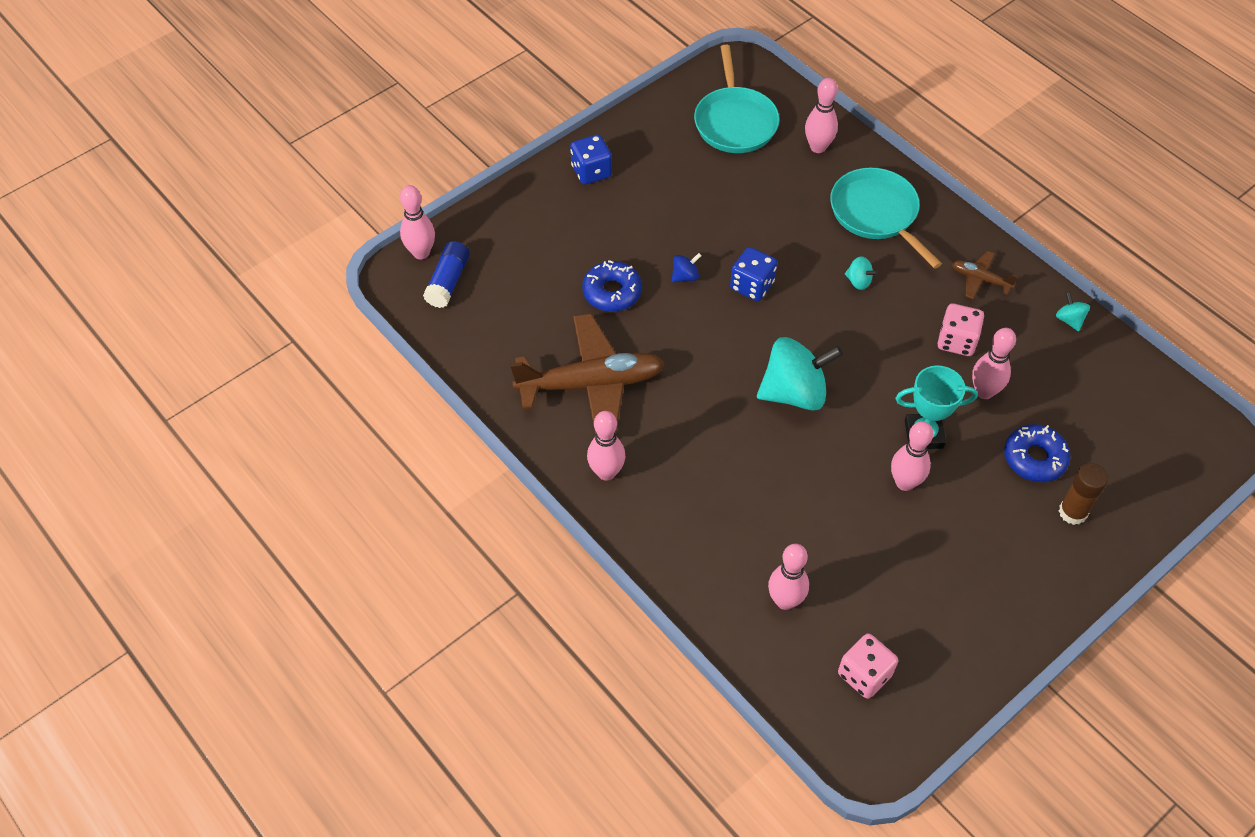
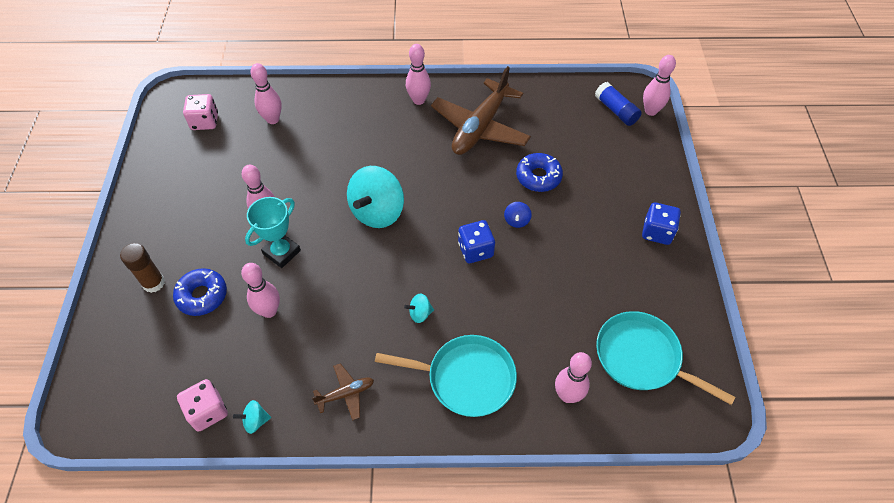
camera: 130 degrees right, 0 degrees up
(956, 341) = (317, 330): pink dice -> pink dice (208, 411)
(1069, 320) = (255, 421): turquoise spinning top -> turquoise spinning top turned 150 degrees clockwise

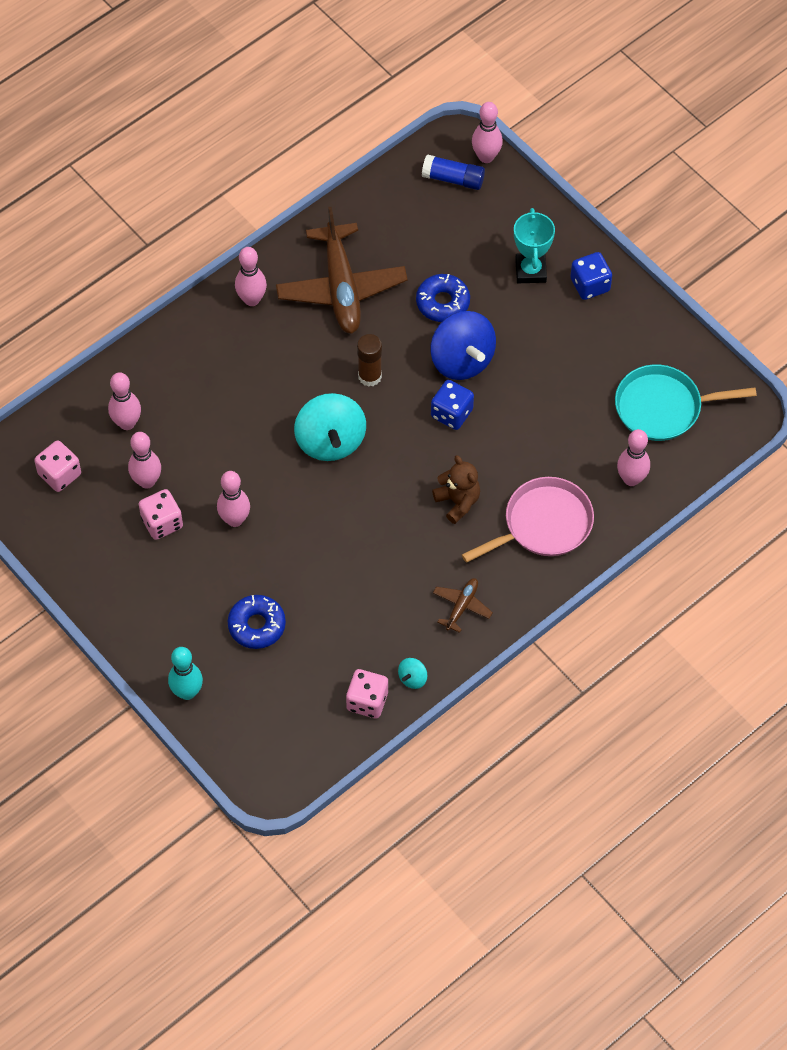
camera: 40 degrees left, 5 degrees up
(112, 306) = (187, 692): none -> turquoise bowling pin
(154, 283) = (200, 648): brown glue stick -> brown glue stick (370, 376)
(225, 188) = (162, 522): none -> pink dice
(269, 311) = (329, 594): pink bowling pin -> pink bowling pin (147, 481)
(282, 252) = (284, 539): turquoise trophy -> turquoise trophy (530, 271)
(420, 313) = (458, 502): turquoise spinning top -> brown teddy bear
(466, 378) = (543, 524): turquoise pan -> pink pan
(516, 221) = (462, 360): blue spinning top -> blue spinning top, size x2.31

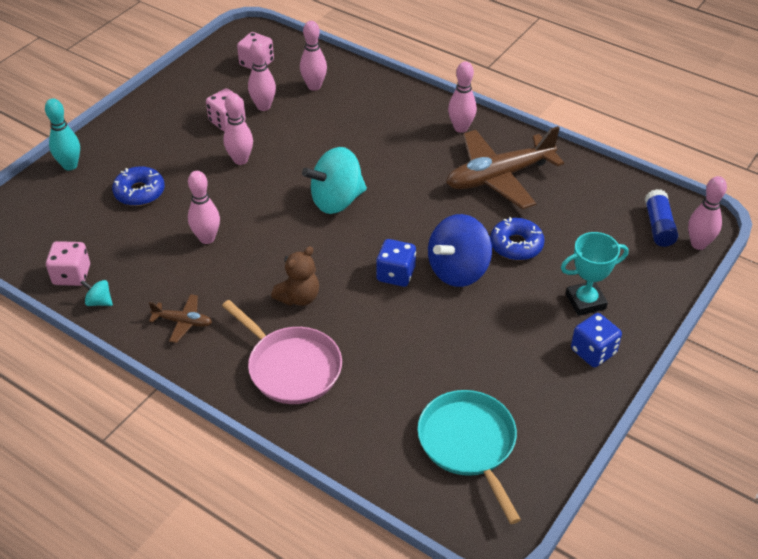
camera: 75 degrees right, 15 degrees down
(370, 376) = (414, 212): brown glue stick -> none
(631, 479) = (368, 432): pink bowling pin -> pink bowling pin (207, 238)

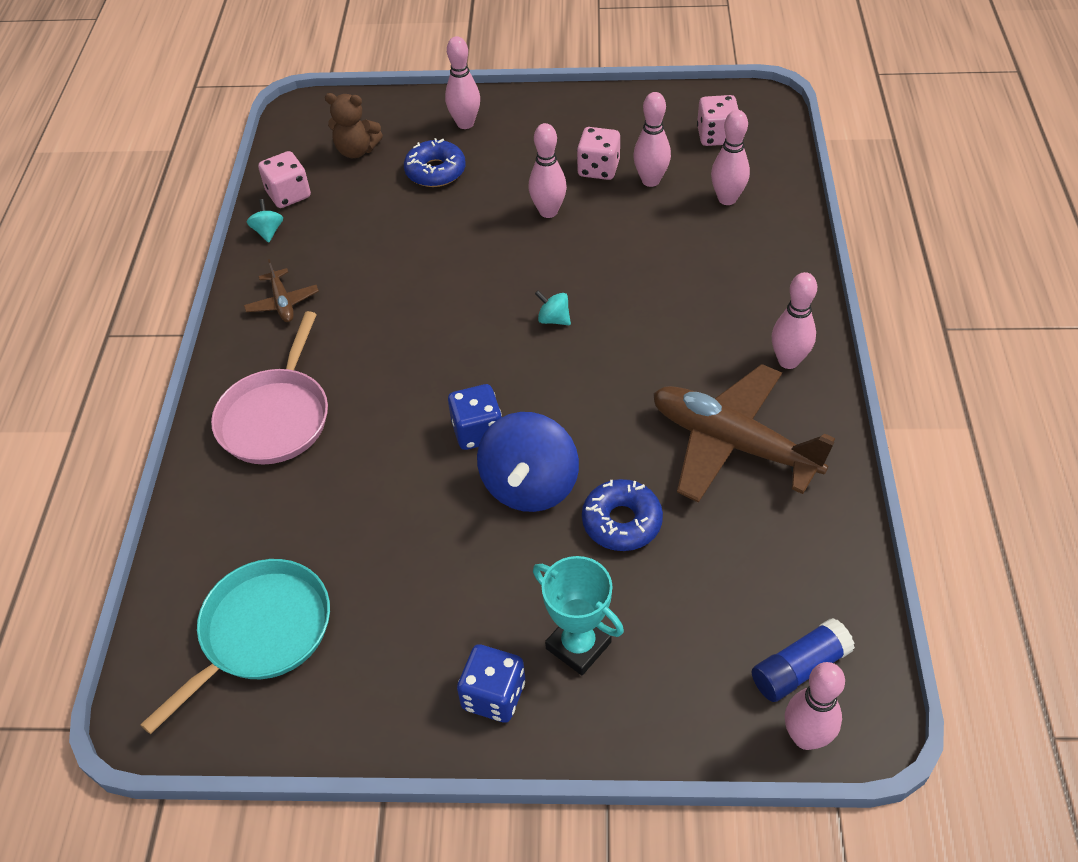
camera: 60 degrees right, 5 degrees up
(70, 165) = (431, 107): turquoise bowling pin -> none
(207, 238) = (410, 253): pink bowling pin -> pink bowling pin (465, 123)
(299, 297) = (380, 369): brown teddy bear -> brown teddy bear (356, 150)
(336, 201) = (553, 319): turquoise spinning top -> turquoise spinning top, size x0.43
(458, 270) = (530, 485): blue spinning top -> blue spinning top turned 90 degrees counterclockwise

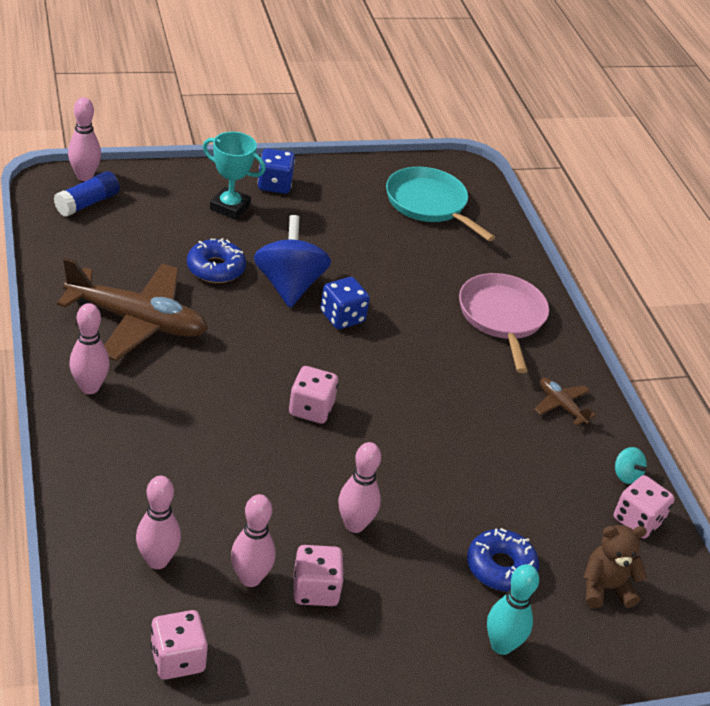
camera: 155 degrees right, 10 degrees down
(261, 632) = (428, 204): turquoise pan -> turquoise pan turned 120 degrees clockwise
(465, 123) = (501, 645): pink bowling pin -> turquoise bowling pin
(553, 319) = (311, 409): turquoise spinning top -> pink dice

